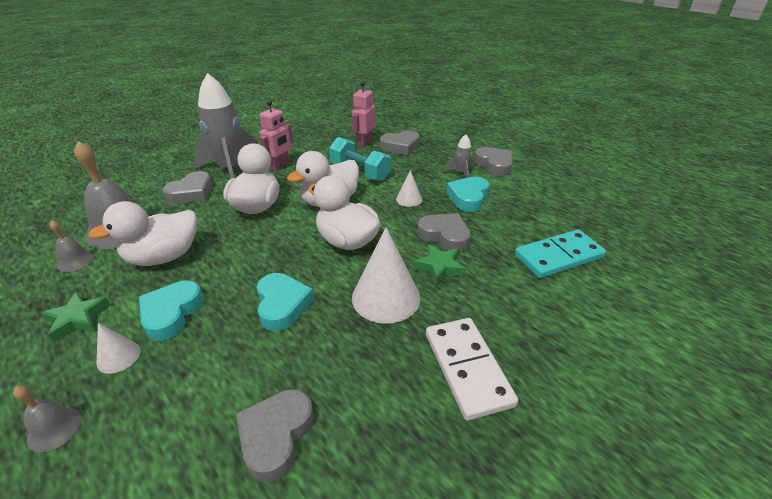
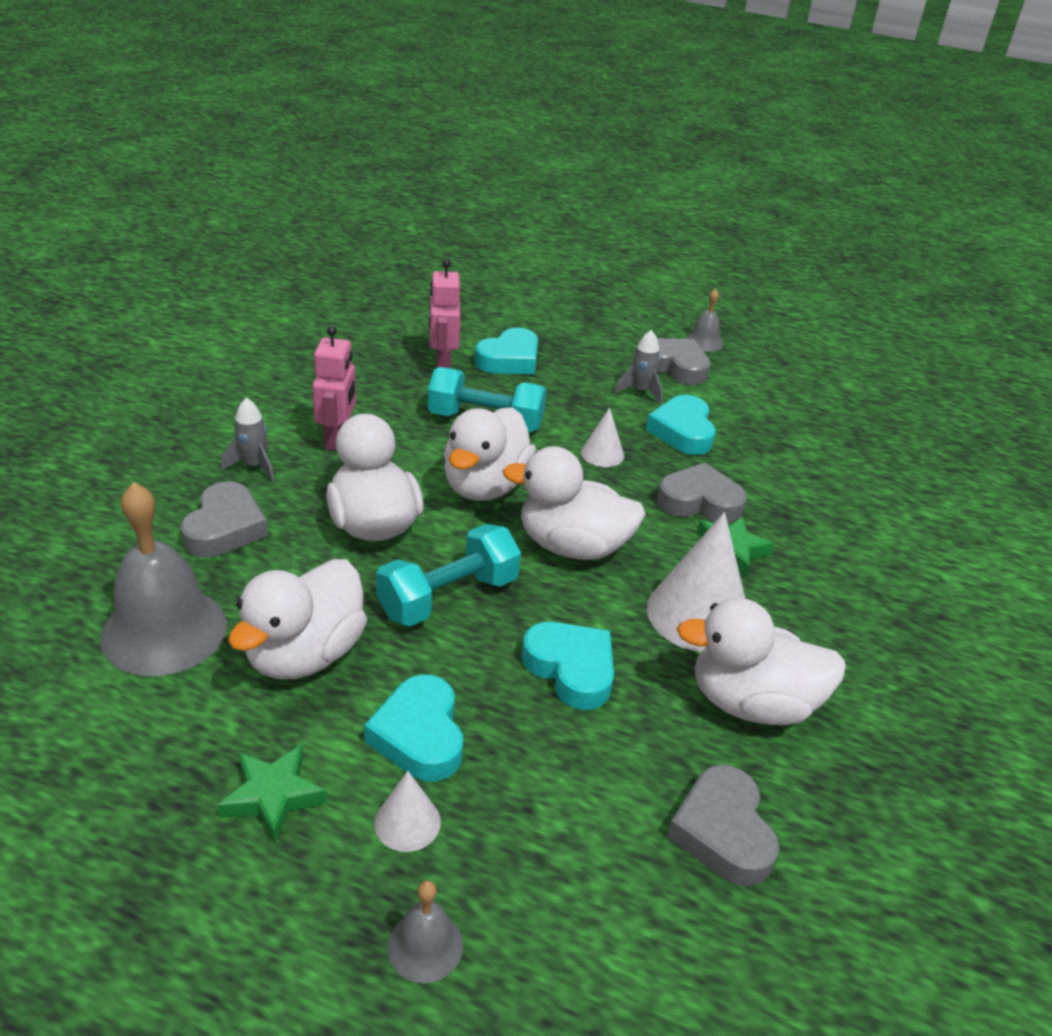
camera: 30 degrees left, 0 degrees up
(75, 261) = (145, 709): grey bell -> grey bell (704, 342)
(231, 170) = (254, 466): grey rocket -> grey rocket, size x0.44
(257, 249) = (448, 597): none -> turquoise dumbbell
(371, 360) = (751, 702): none -> white duck
(400, 146) = (509, 360): grey heart -> turquoise heart
(467, 368) = (863, 673): white domino -> none
(558, 256) = (857, 495): turquoise domino -> none

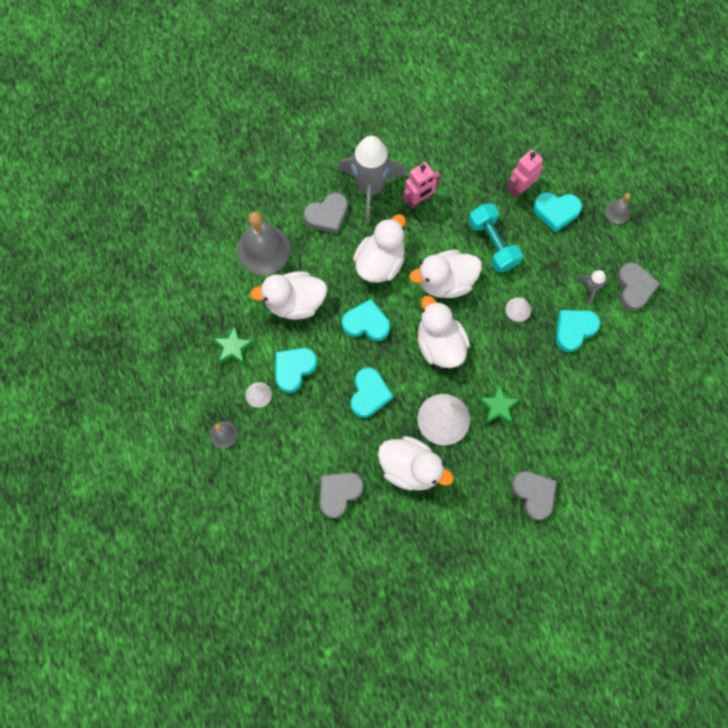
camera: 55 degrees right, 35 degrees up
(254, 466) = (370, 188): grey rocket -> grey rocket, size x2.28
(448, 597) = (366, 323): turquoise dumbbell -> turquoise heart
(699, 502) = (522, 373): grey heart -> grey heart (534, 494)
(704, 342) = (677, 284): grey bell -> grey bell (617, 212)
(751, 702) = (410, 468): white duck -> white duck turned 150 degrees clockwise

